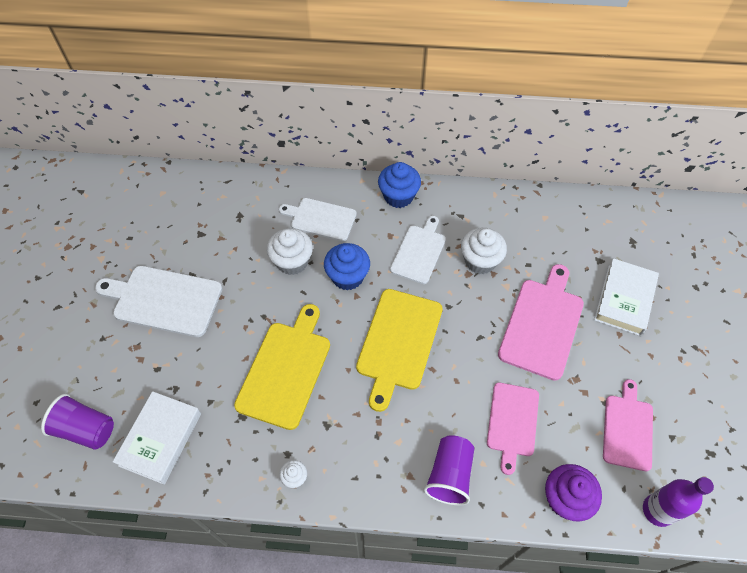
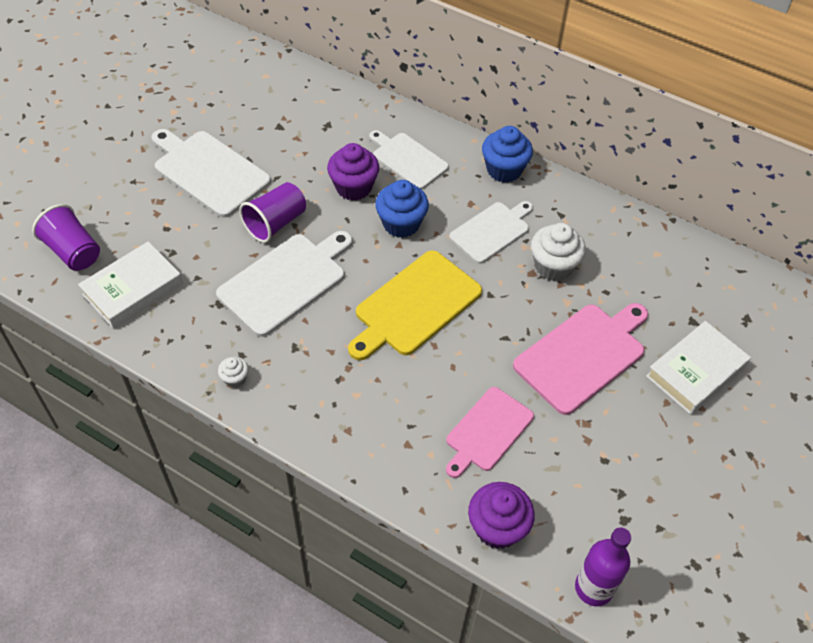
camera: 25 degrees right, 5 degrees down
(285, 370) = (285, 281): yellow cutting board -> white cutting board
(292, 262) = (353, 187): white cupcake -> purple cupcake
(449, 475) = (389, 448): purple cup -> purple cup (275, 223)
(627, 429) = (612, 496): pink cutting board -> none

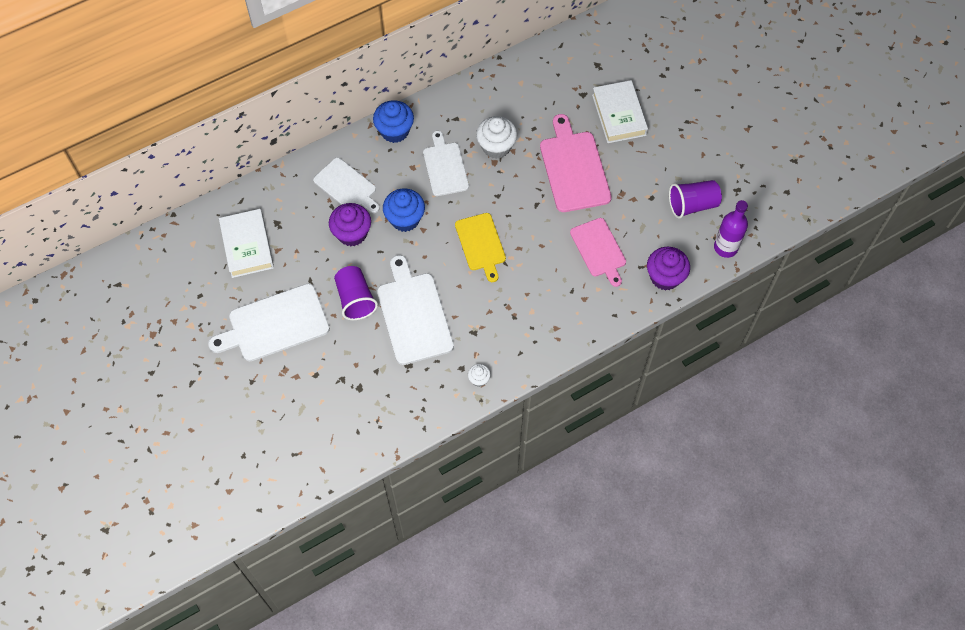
camera: 60 degrees left, 10 degrees up
(73, 251) = (300, 447): purple cup -> purple cup (692, 205)
(133, 289) = (362, 417): white book -> white book (247, 246)
(408, 159) = (346, 186): white cutting board -> white cutting board turned 120 degrees counterclockwise
(415, 306) = (481, 244): yellow cutting board -> yellow cutting board, size x0.66

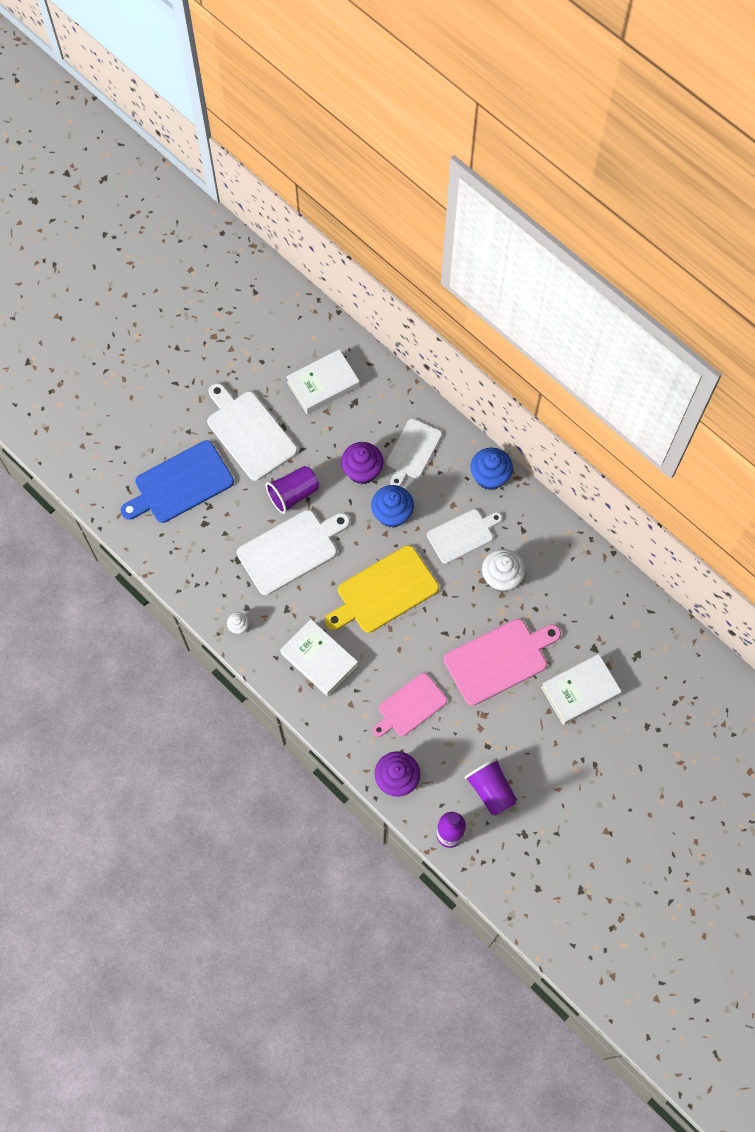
camera: 75 degrees right, 5 degrees up
(308, 401) = (180, 484): none -> blue cutting board
(481, 244) = (384, 591): yellow cutting board -> yellow cutting board, size x1.50
(532, 315) = (319, 659): none -> white book

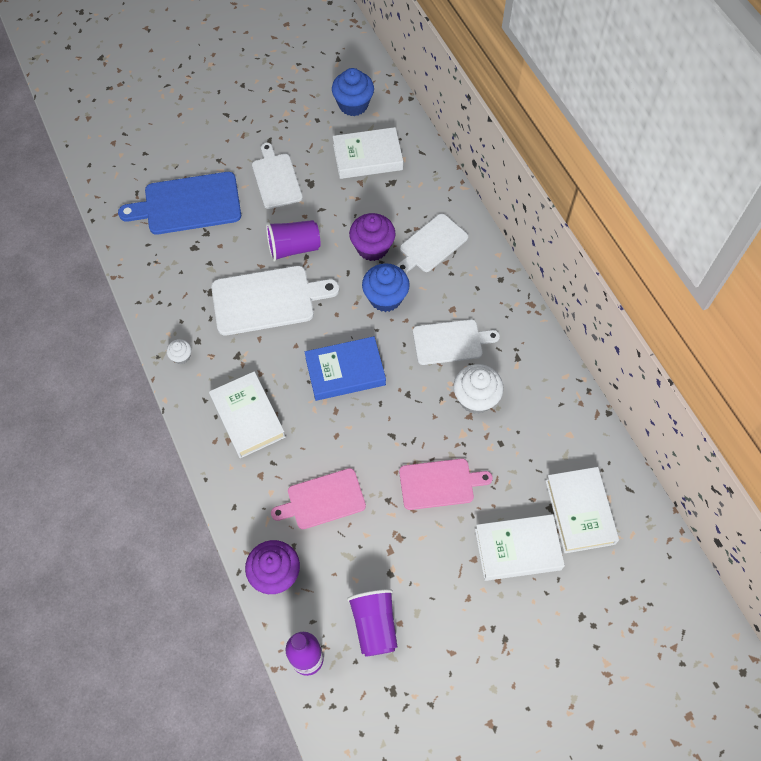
camera: 20 degrees right, 5 degrees down
(249, 433) = (276, 179): white cutting board -> white cutting board, size x0.66
(384, 591) = (345, 371): yellow cutting board -> blue book
(489, 476) = (502, 294): blue cupcake -> blue cupcake (353, 105)
(499, 660) = (439, 483): pink cutting board -> pink cutting board, size x0.66
(618, 643) = (579, 512): none -> white book

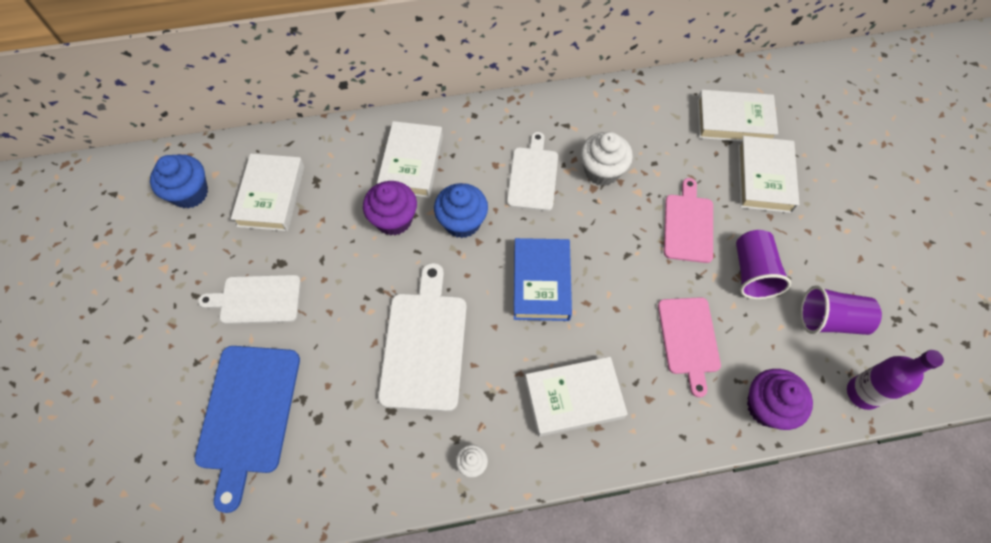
camera: 75 degrees left, 0 degrees up
(293, 248) = (363, 301): purple cup -> purple cup (752, 272)
(431, 245) = (411, 163): white cutting board -> white book

